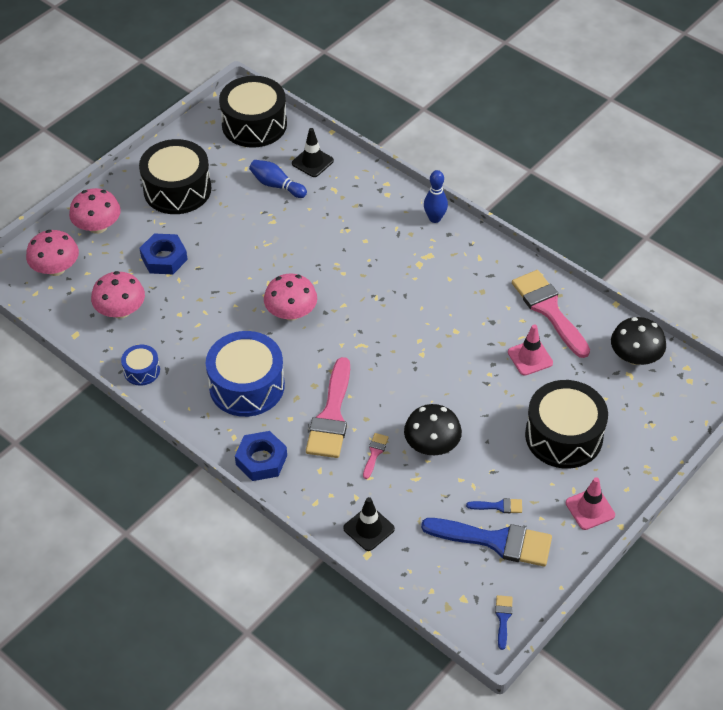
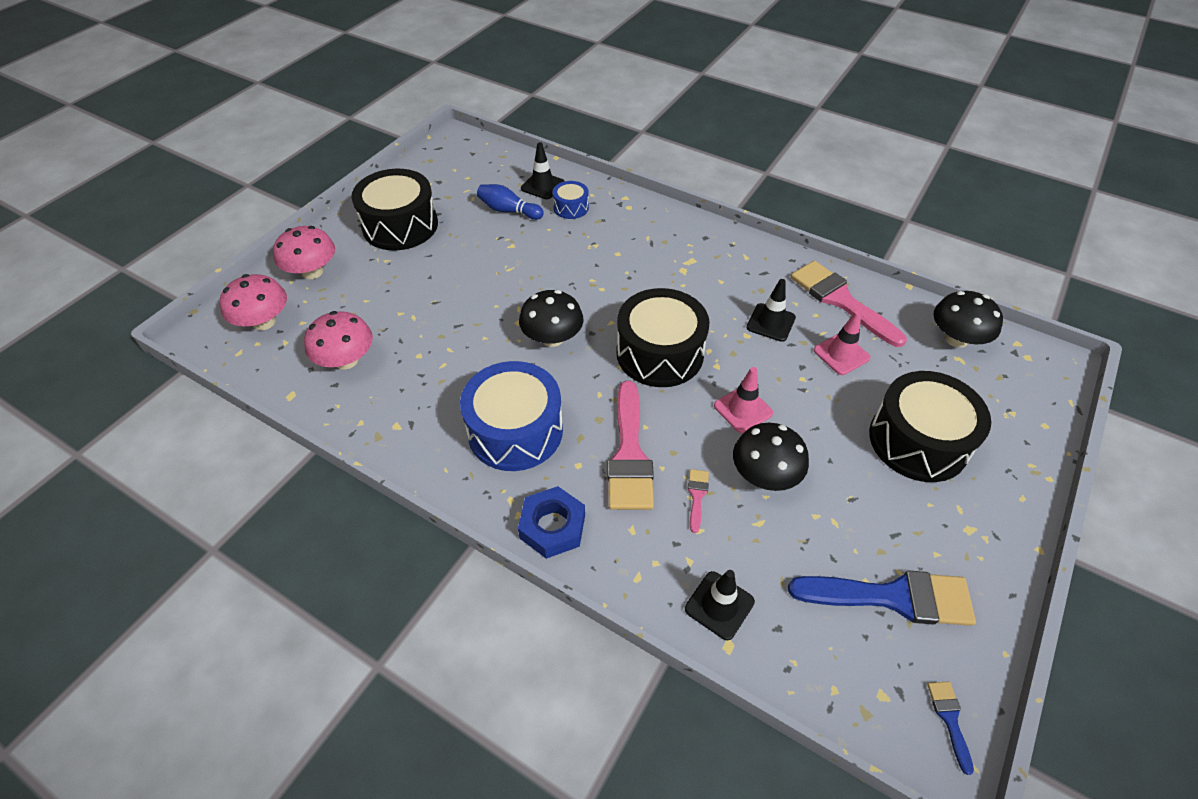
camera: 10 degrees left, 0 degrees up
(142, 371) = (379, 429): blue drum -> blue drum (571, 207)
(164, 258) = (393, 296): blue nut -> none
(254, 124) = (474, 158): black drum -> black drum (660, 353)
(291, 313) = (552, 338): pink mushroom -> black mushroom
(435, 218) = (686, 224): blue bowling pin -> none
(480, 322) = (771, 322): none -> black traffic cone
(498, 506) = (877, 545): blue brush -> none
(590, 509) = (991, 532): pink traffic cone -> pink traffic cone (743, 409)

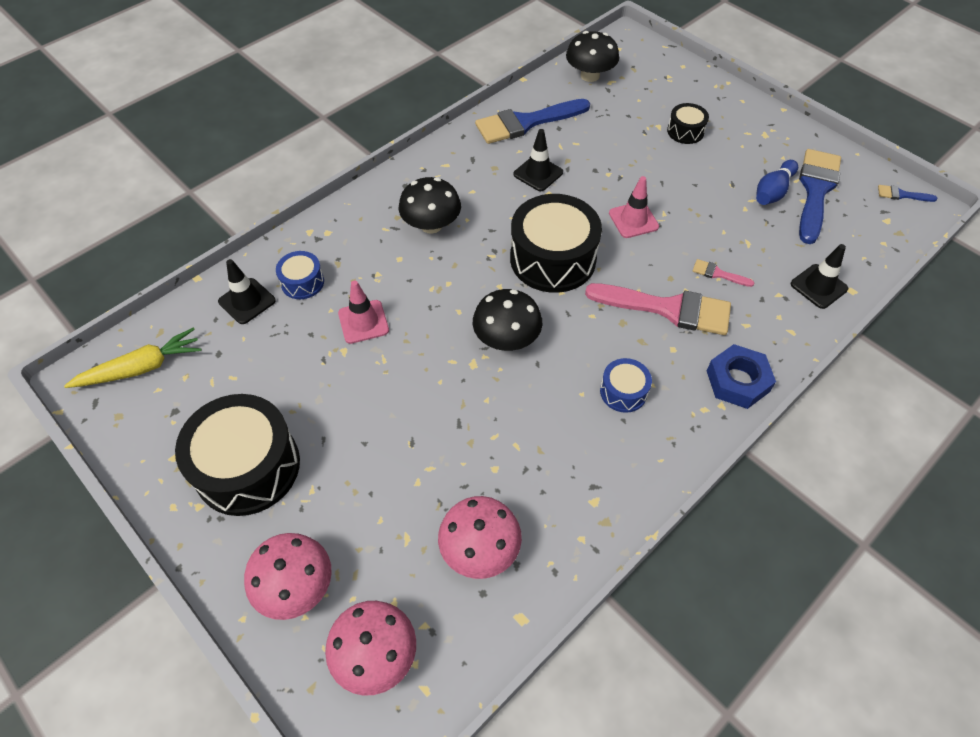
camera: 75 degrees left, 5 degrees up
(470, 157) = (141, 368): none -> yellow carrot
(508, 210) = (277, 343): blue bowling pin -> blue bowling pin (772, 192)
(515, 431) = (623, 392): blue drum -> blue drum, size x0.48
(764, 475) = (703, 226): black mushroom -> black mushroom (431, 225)
(841, 300) = (526, 123): pink brush -> blue brush
(841, 354) = (588, 142): pink traffic cone -> pink traffic cone (363, 322)
(918, 441) = (685, 131): black drum -> black drum, size x0.48

